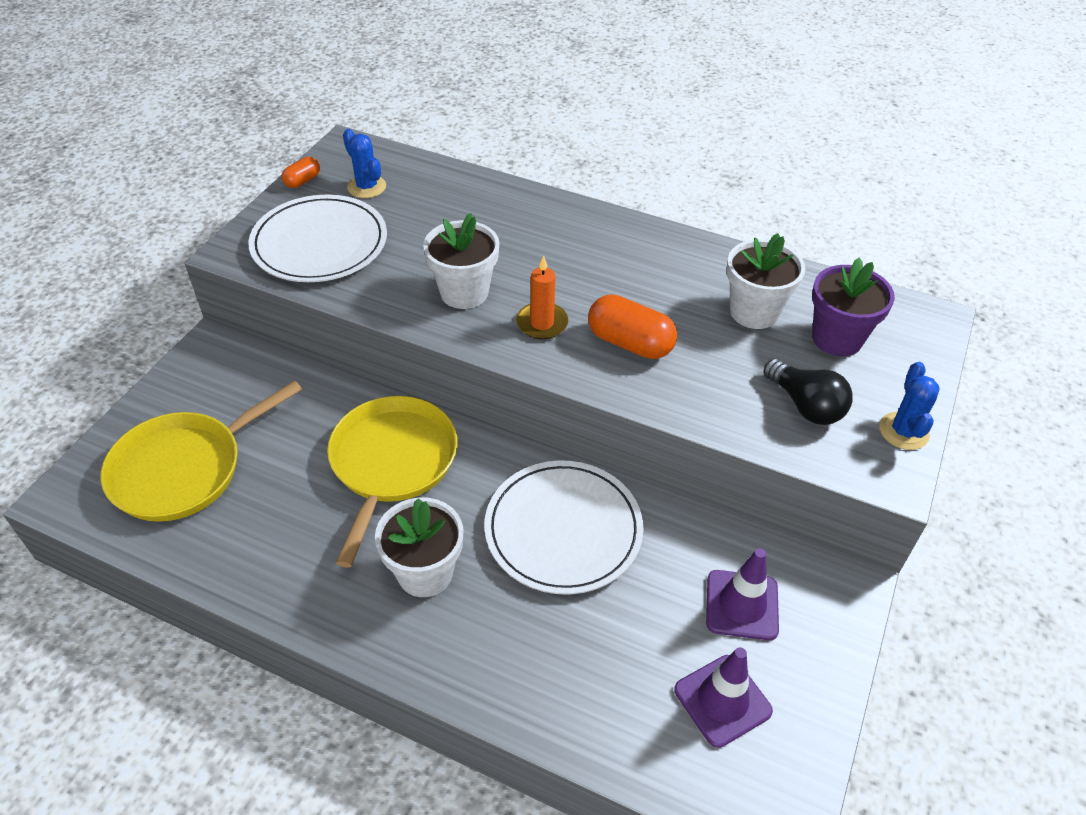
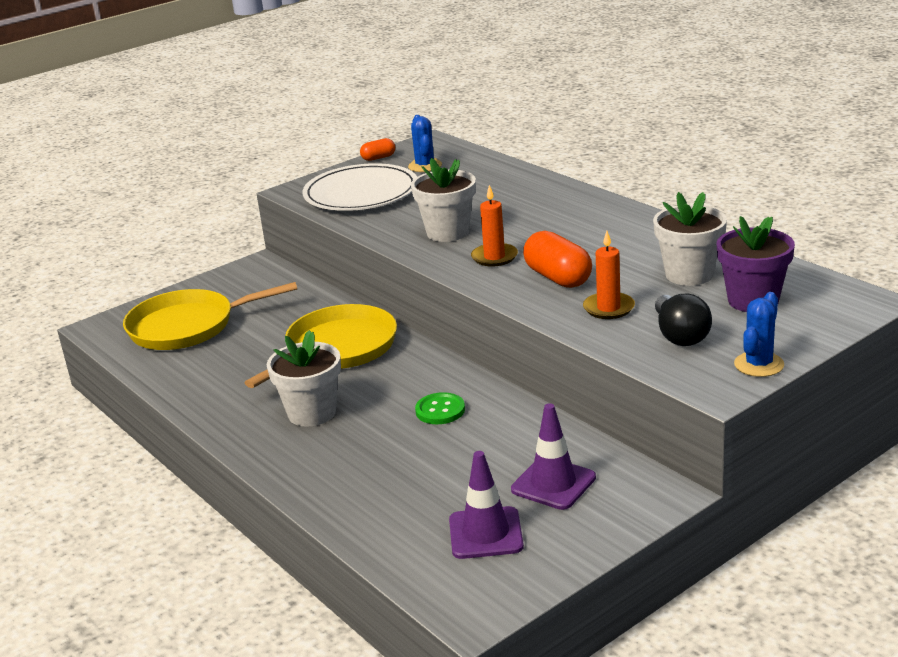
camera: 30 degrees right, 20 degrees down
(563, 529) = (440, 410): white plate -> green button
(711, 380) = (608, 308): none -> orange candle

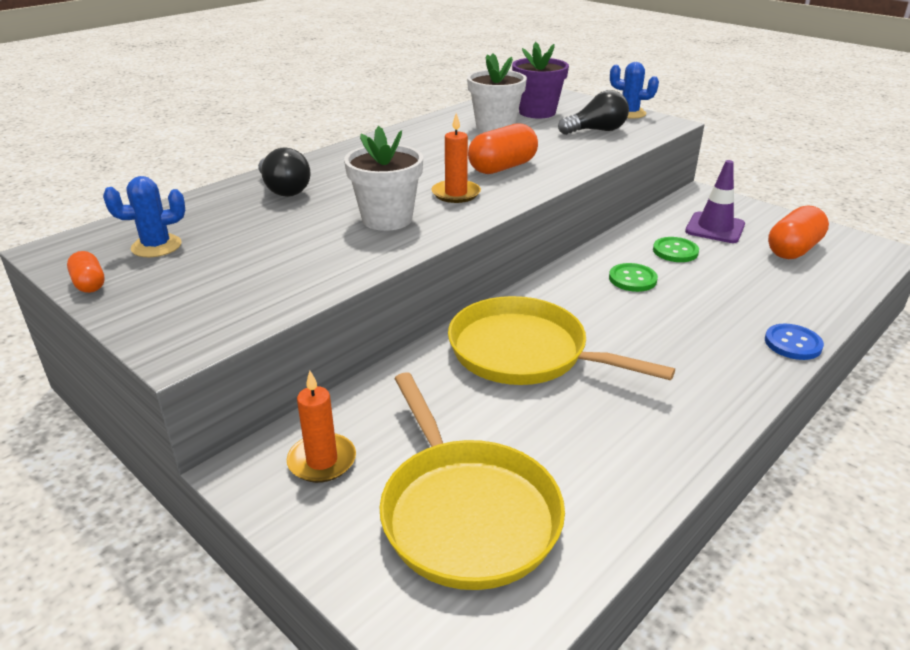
camera: 100 degrees left, 5 degrees up
(297, 483) = (793, 343): none -> blue button
(312, 413) = (666, 352): white flower pot -> none
(361, 193) = (229, 285): white plate -> none
(485, 533) = (793, 249): purple traffic cone -> orange capsule
(496, 445) = (675, 251): none -> green button
(517, 191) = (284, 189): none -> black light bulb
(608, 308) = (558, 150): orange candle -> orange candle (322, 461)

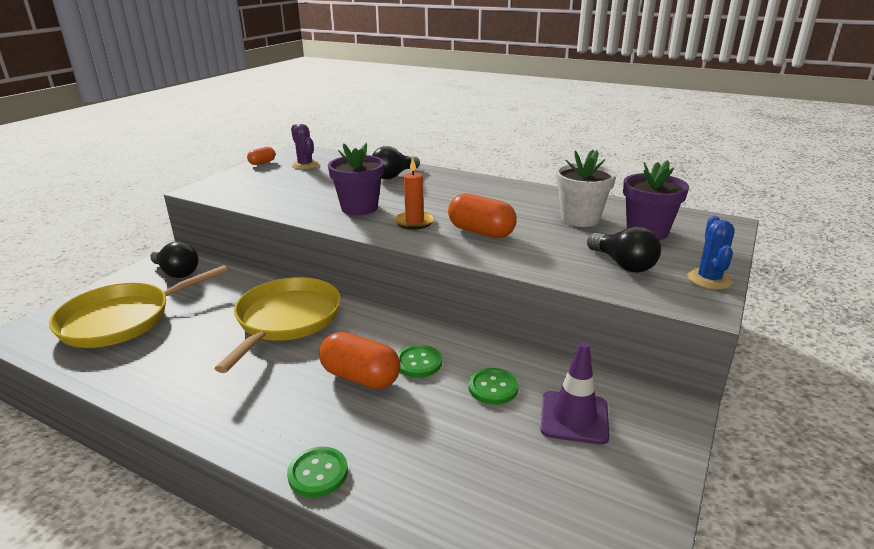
camera: 75 degrees right, 5 degrees down
(156, 246) = (305, 165): blue cactus -> purple cactus
(322, 461) = (177, 272): orange candle -> black light bulb
(387, 219) = (359, 208): white flower pot -> purple flower pot
(793, 249) = (554, 490): orange capsule -> orange capsule (361, 377)
(793, 343) = (318, 473): blue button -> green button

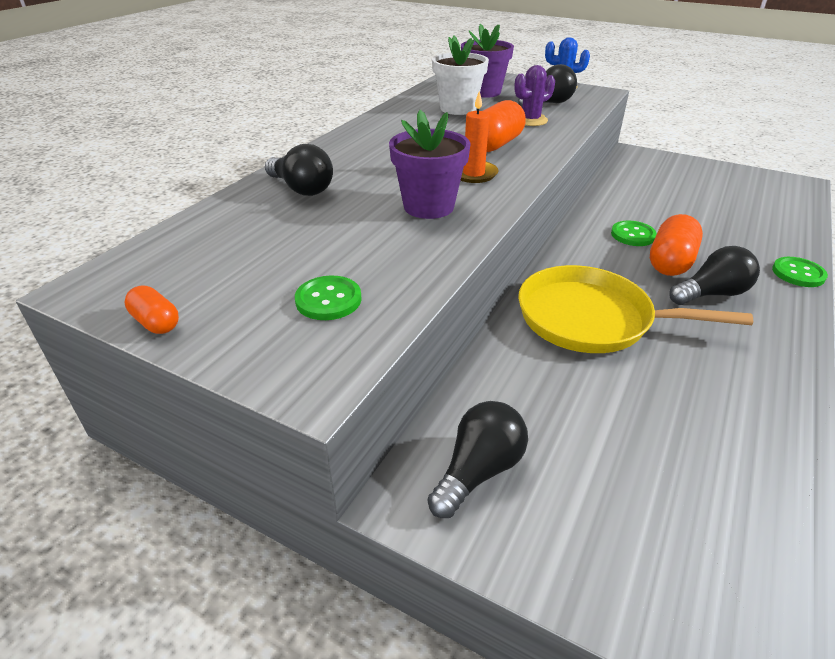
camera: 90 degrees left, 10 degrees up
(121, 320) = (654, 497): yellow pan -> none
(299, 391) = (711, 294): none -> black light bulb
(305, 165) = (206, 267): purple cactus -> purple cactus (530, 120)
(493, 387) = (649, 205): green button -> green button (328, 300)
(574, 417) = (664, 181): purple traffic cone -> none

